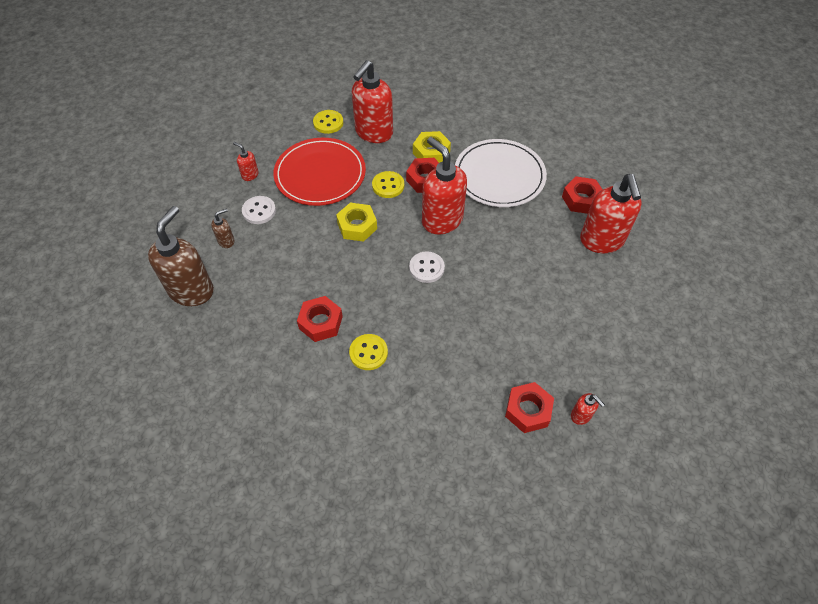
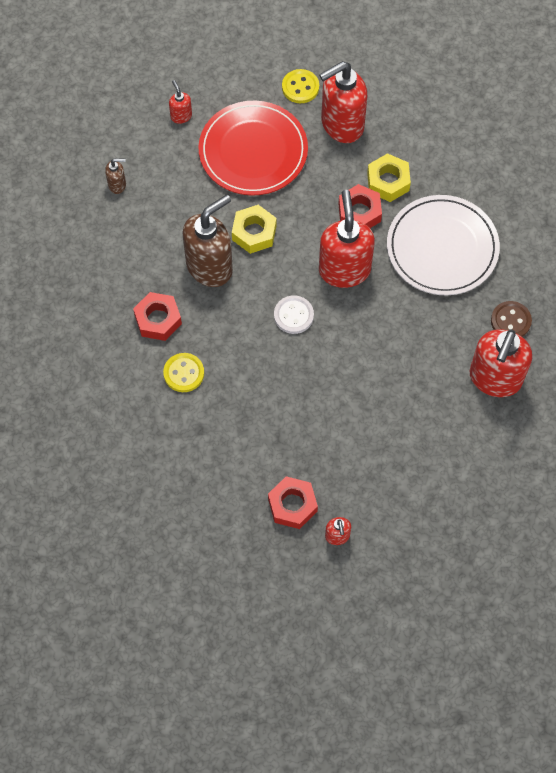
camera: 30 degrees right, 10 degrees up
(192, 290) = (58, 224): brown soap dispenser -> brown soap dispenser (210, 267)
(259, 211) = (167, 165): white button -> none
(388, 185) = (315, 200): yellow button -> none
(581, 199) = (510, 321): red nut -> brown button

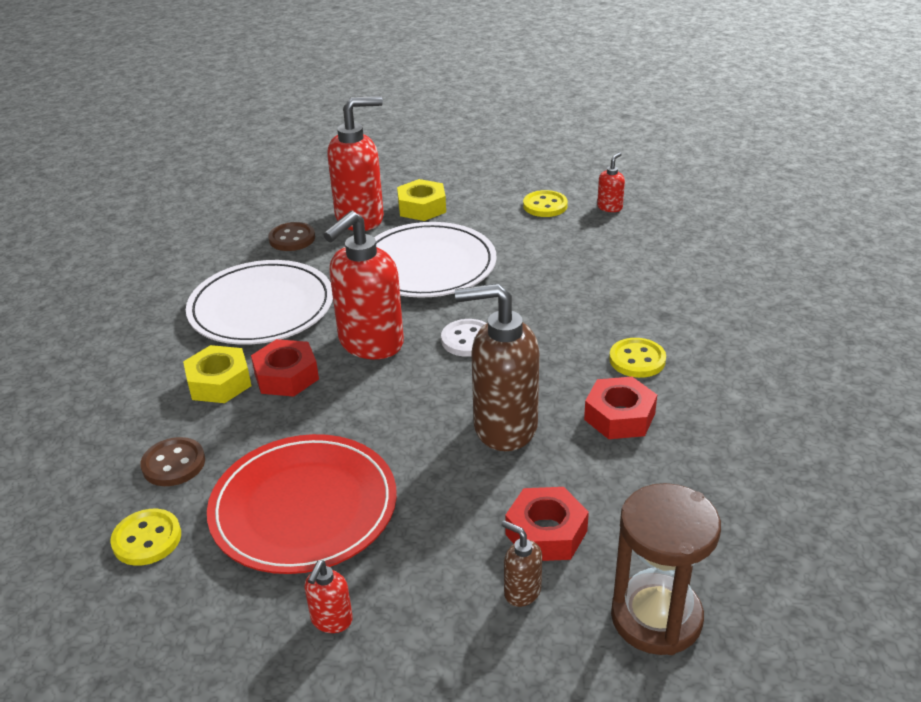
camera: 135 degrees left, 30 degrees down
(53, 214) = (656, 617): none -> brown hourglass
(254, 233) = (415, 427): yellow nut -> yellow nut (422, 207)
(292, 505) = (628, 236): red nut -> red nut (546, 532)
(341, 125) = (173, 464): red soap dispenser -> brown button
(385, 500) = (545, 206): none -> yellow button
(391, 364) = (427, 265): none -> white plate

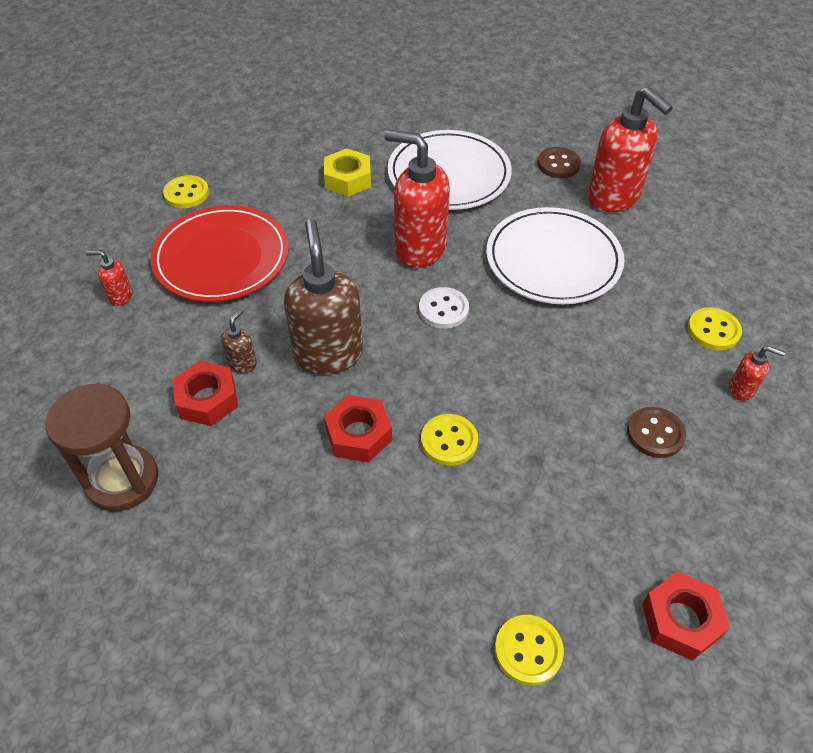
camera: 75 degrees right, 15 degrees up
(173, 464) = (257, 184): brown button -> brown button (655, 434)
(286, 376) = (364, 211): red nut -> red nut (681, 620)
(422, 207) = (656, 235): yellow nut -> none
(522, 592) = (147, 393): brown soap dispenser -> brown soap dispenser (242, 363)
(848, 349) = (528, 650): none -> yellow button

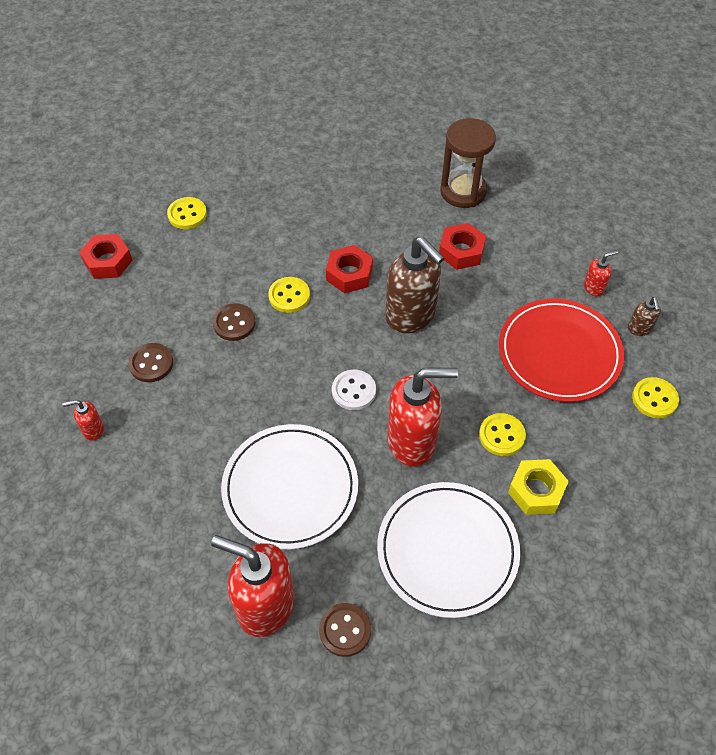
camera: 150 degrees right, 5 degrees up
(242, 363) = (462, 282): brown soap dispenser -> brown soap dispenser (639, 329)
(534, 438) = (234, 323): none -> brown button
(713, 330) = (125, 477): yellow button -> yellow button (501, 435)

